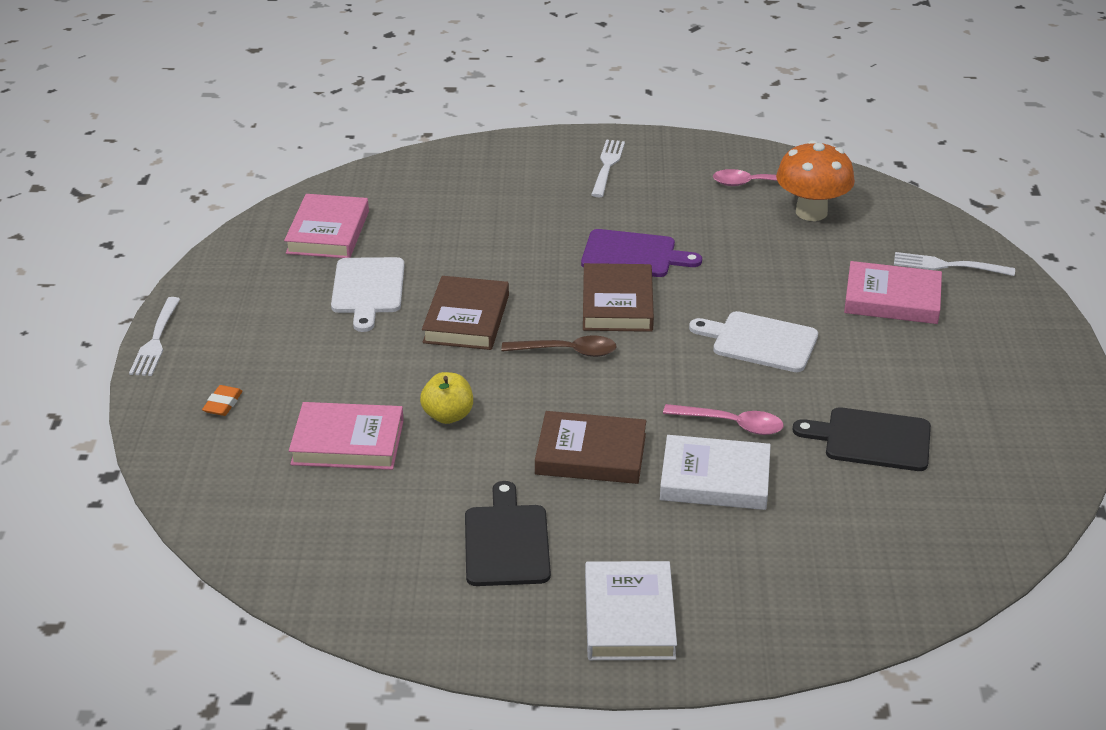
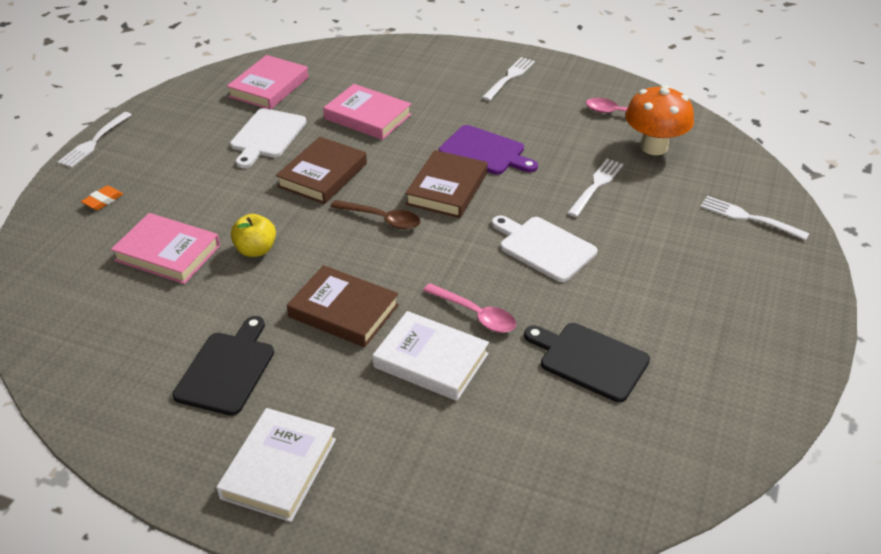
camera: 20 degrees right, 5 degrees up
(775, 266) = (596, 186): none -> white fork
(892, 299) = (681, 236): pink book -> pink book (367, 117)

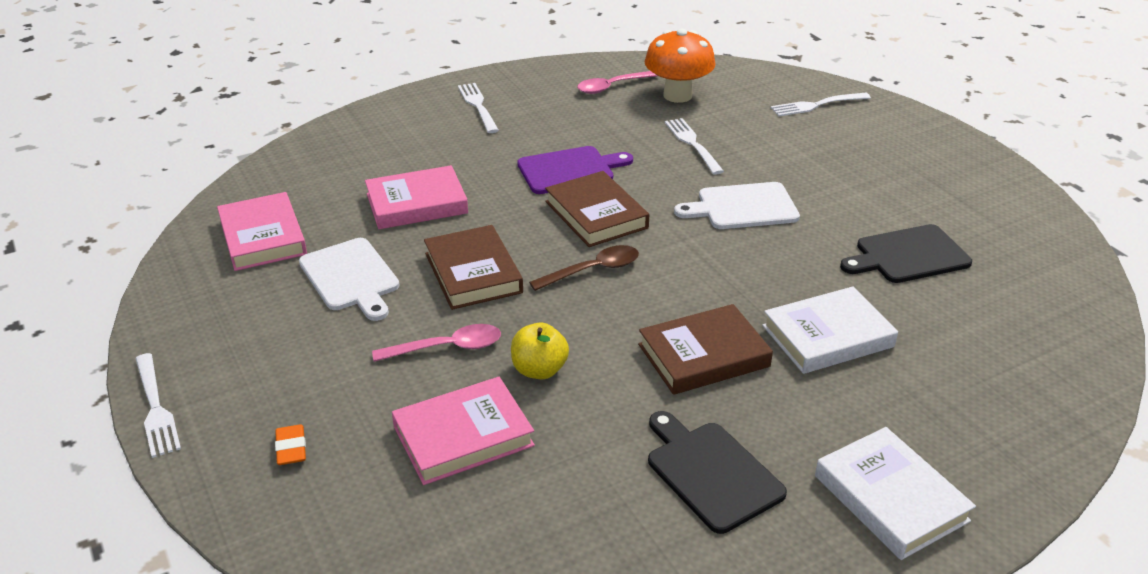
camera: 50 degrees left, 5 degrees down
(475, 314) = (791, 283): pink spoon -> pink spoon (446, 348)

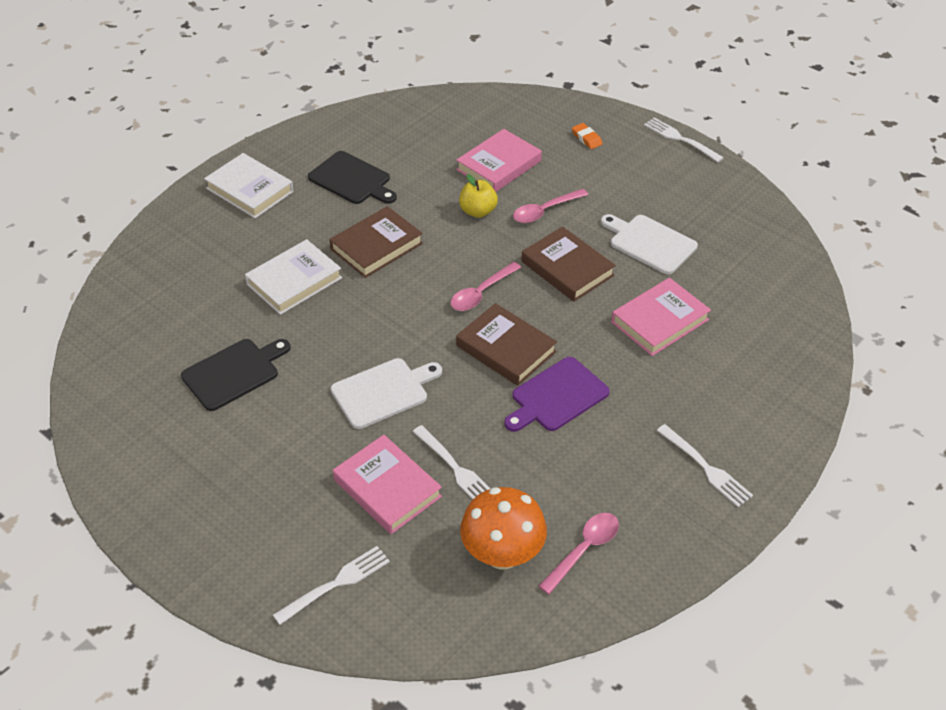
camera: 160 degrees right, 10 degrees up
(263, 237) = (745, 258): pink book -> pink book (387, 488)
(592, 270) = (481, 293): brown spoon -> pink spoon

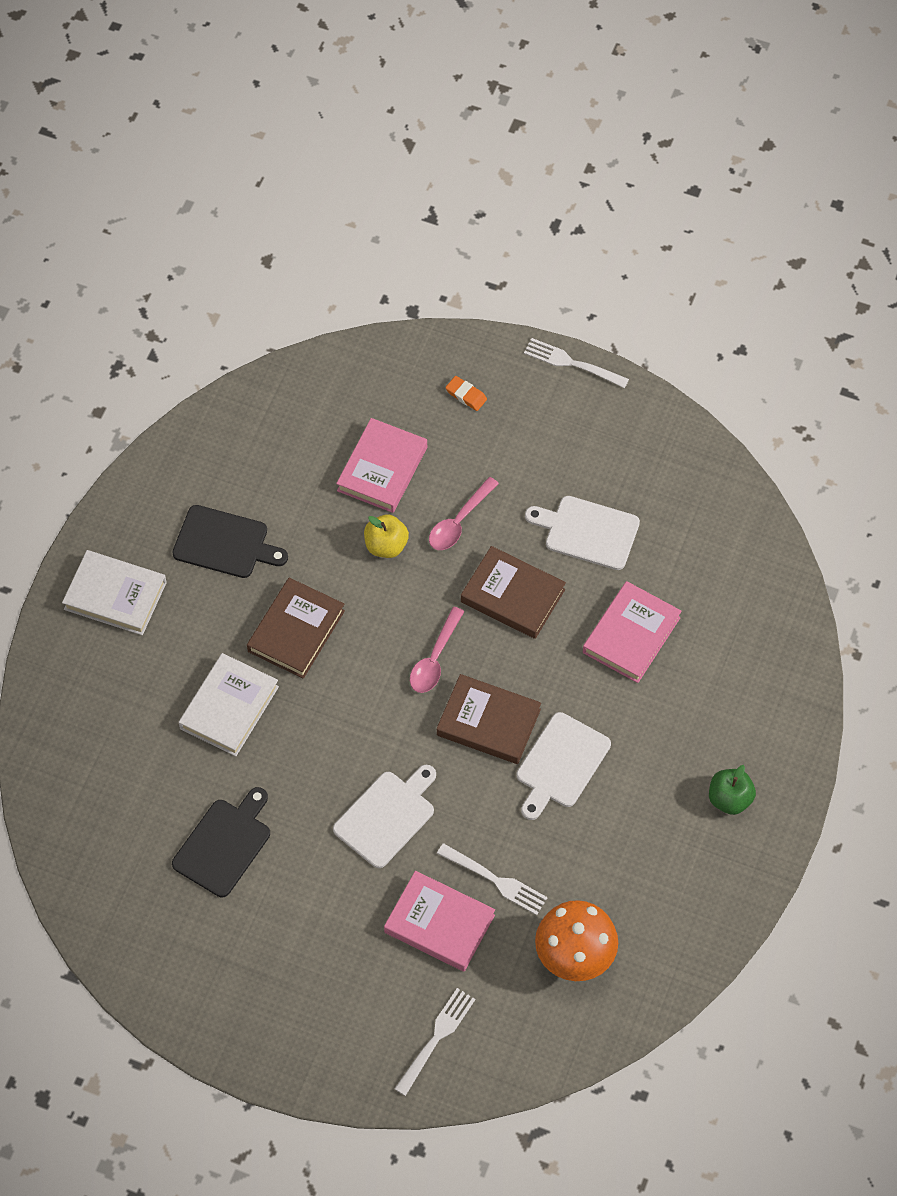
camera: 20 degrees left, 15 degrees up
(557, 396) = (561, 764): purple cutting board -> white cutting board
(584, 550) = (646, 926): pink spoon -> none
(706, 468) = (729, 799): white fork -> green apple

